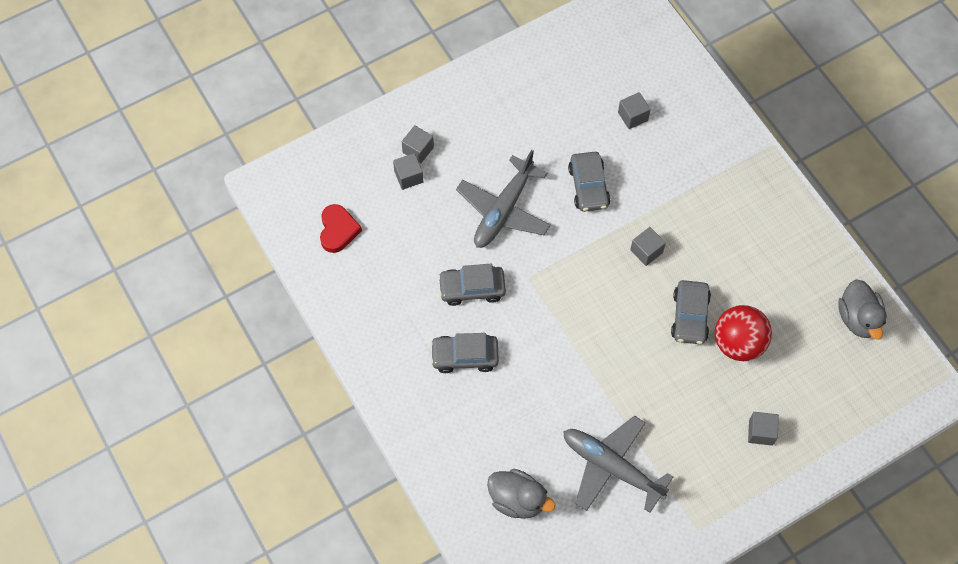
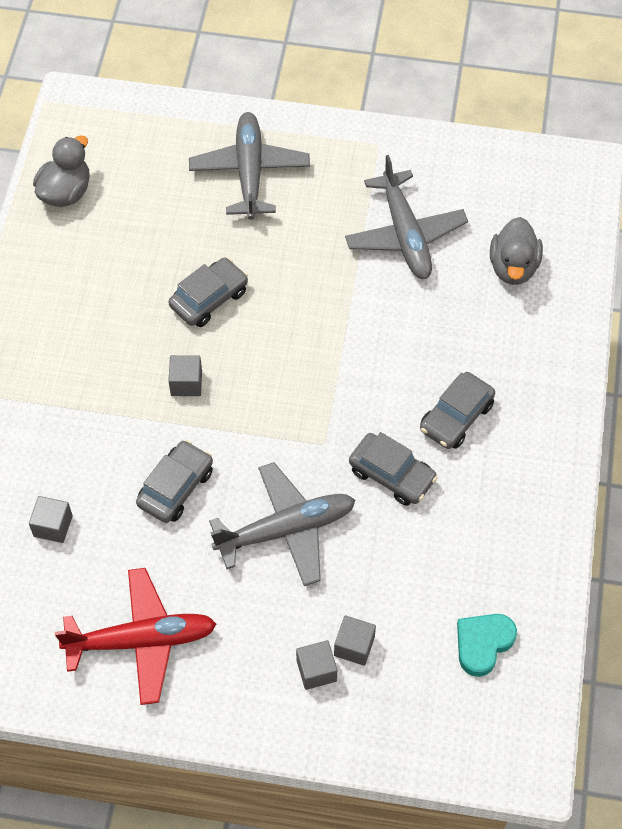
camera: 140 degrees left, 5 degrees down
(338, 230) = (483, 644): red heart -> turquoise heart
(464, 356) = (456, 417): grey car -> grey car turned 90 degrees clockwise
(517, 500) = (513, 267): grey duck -> grey duck turned 150 degrees counterclockwise
(524, 97) = (141, 640): none -> red plane
(738, 343) = (191, 247): red ball -> none
(760, 432) = (249, 172): grey cube -> grey plane

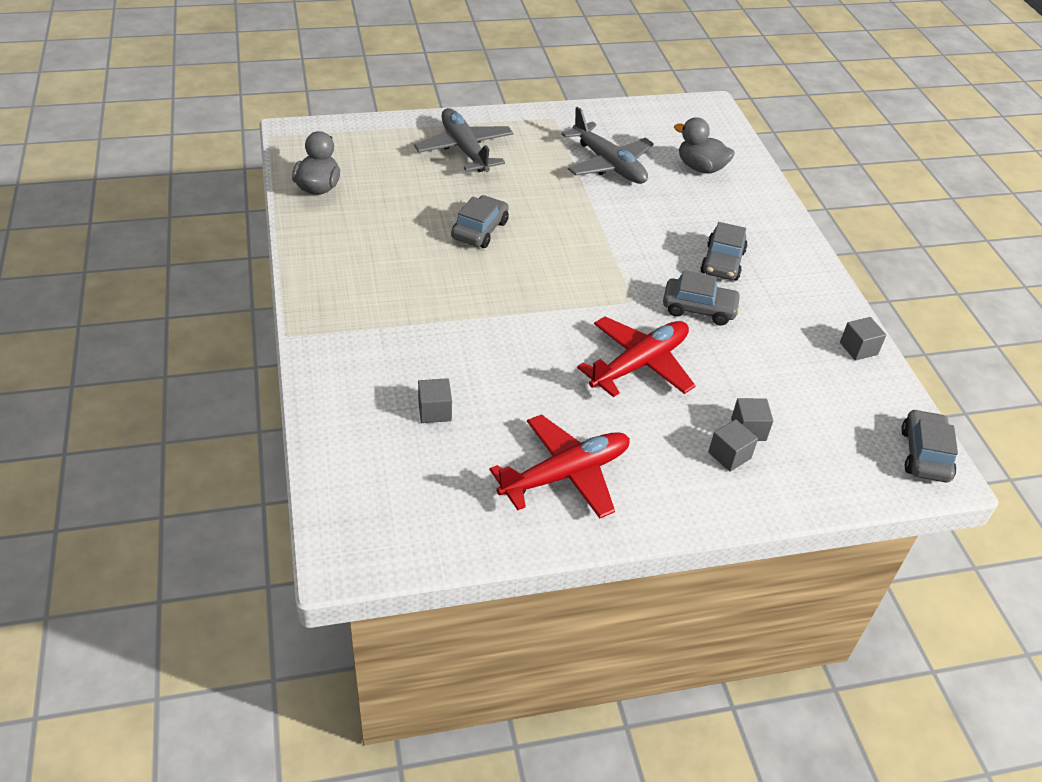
camera: 25 degrees left, 15 degrees down
(176, 487) = (528, 358): grey car -> grey car (925, 454)
(186, 383) = (494, 287): grey cube -> grey cube (858, 348)
(286, 529) = (639, 364): grey plane -> red plane
(483, 644) = (847, 401): turquoise heart -> none
(513, 267) = (700, 168): grey duck -> grey duck turned 135 degrees clockwise

